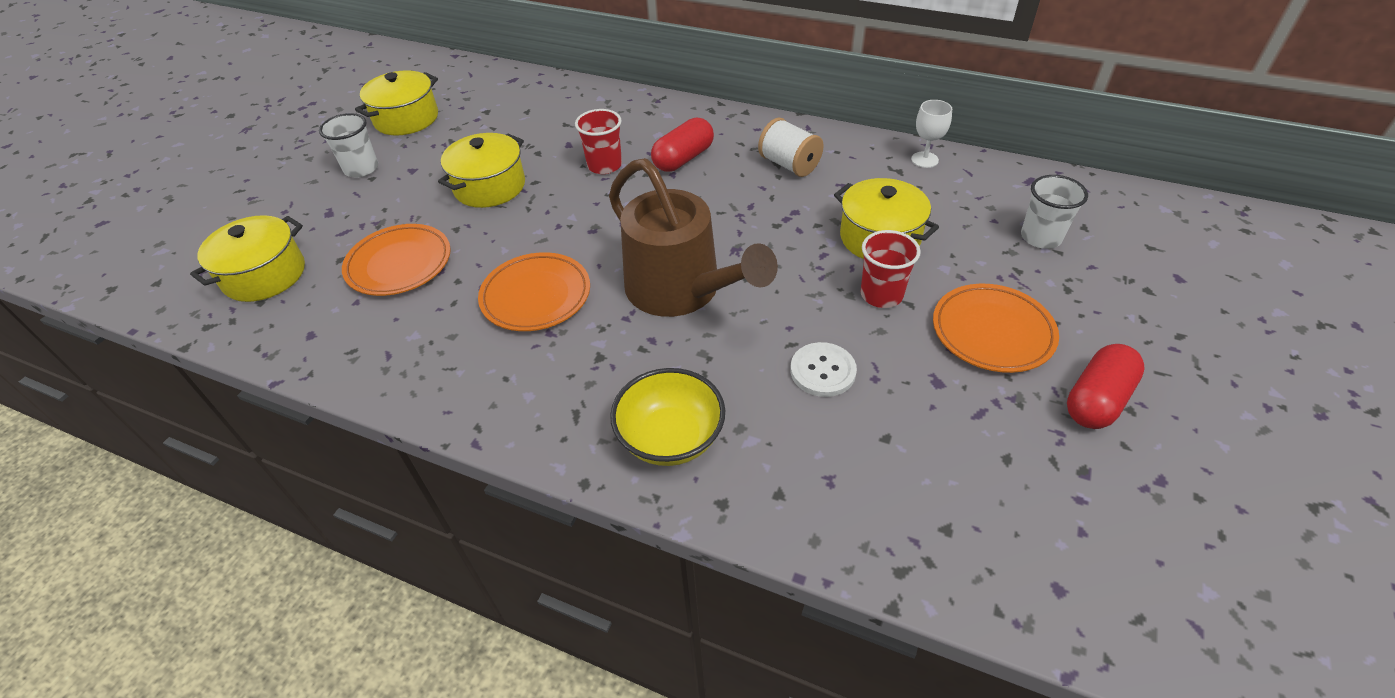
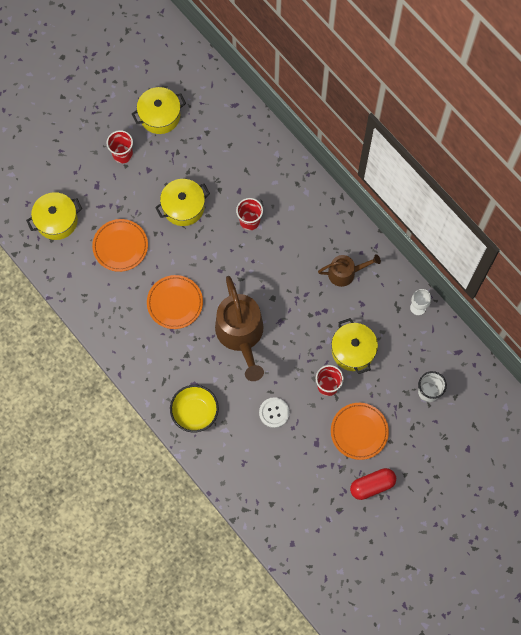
camera: 25 degrees right, 25 degrees up
(361, 169) = (122, 154): white cup -> red cup
(683, 159) = (293, 237): red capsule -> none
(789, 165) = (345, 273): white spool -> brown watering can

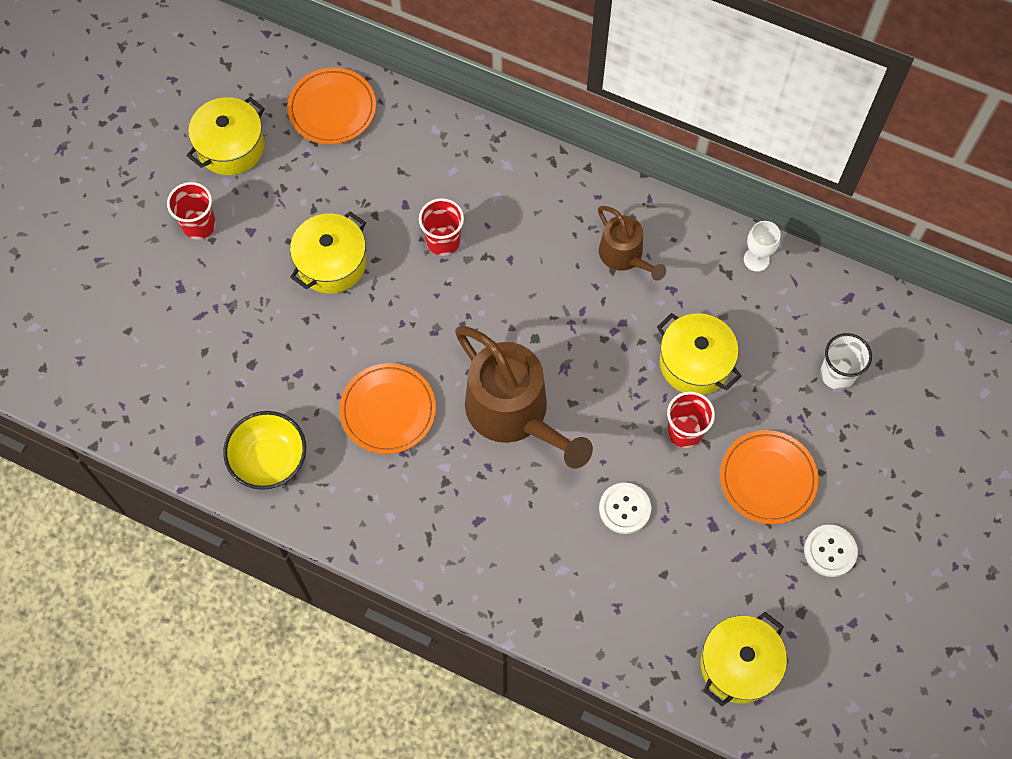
camera: 25 degrees left, 5 degrees down
(57, 221) = (140, 366): yellow pot -> yellow pot (738, 665)
(120, 246) = (261, 362): orange plate -> orange plate (332, 109)
(195, 412) = (502, 564): yellow bowl -> yellow bowl (269, 460)
(345, 273) = (624, 256): brown watering can -> brown watering can turned 90 degrees clockwise
(372, 485) = (830, 551): red capsule -> white button

